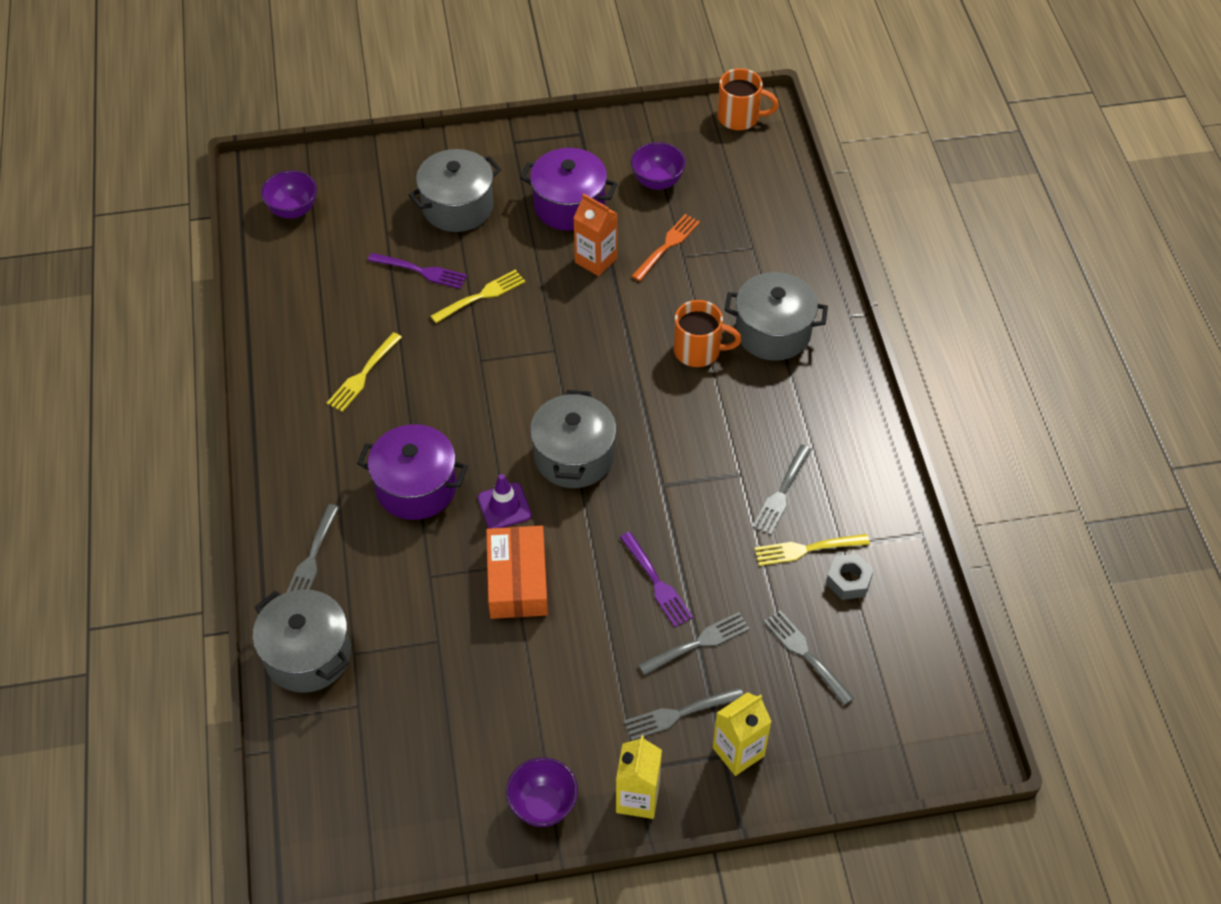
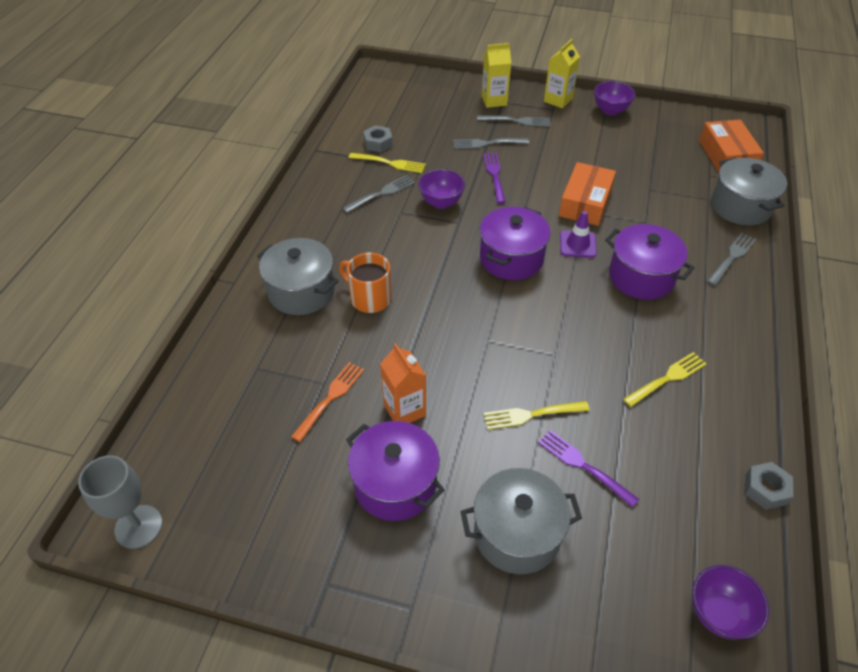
camera: 155 degrees left, 5 degrees down
(261, 306) = (765, 489): none -> grey nut
(337, 762) = (726, 156): none -> orange box
(574, 456) = (511, 258): grey pot -> purple pot
(657, 181) = (288, 476): purple bowl -> purple bowl (441, 202)
(667, 246) = (330, 399): orange fork -> orange fork turned 150 degrees clockwise
(740, 117) = (138, 526): orange mug -> grey goblet
(806, 655) = (429, 122): grey fork -> none

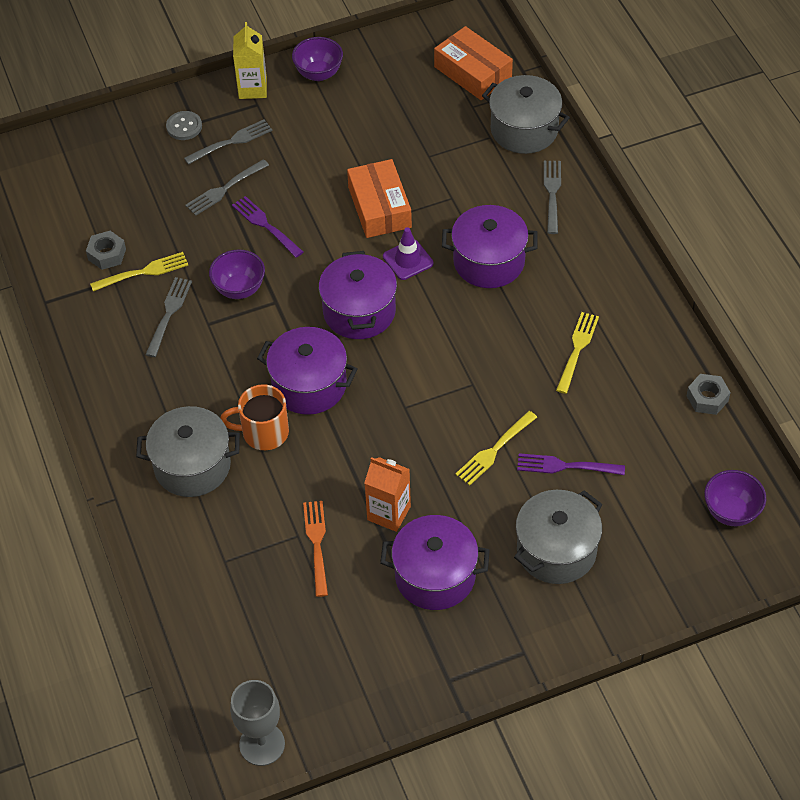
camera: 35 degrees left, 5 degrees up
(431, 286) = (309, 385): none -> purple pot
(494, 100) = (184, 127): yellow carton -> grey button

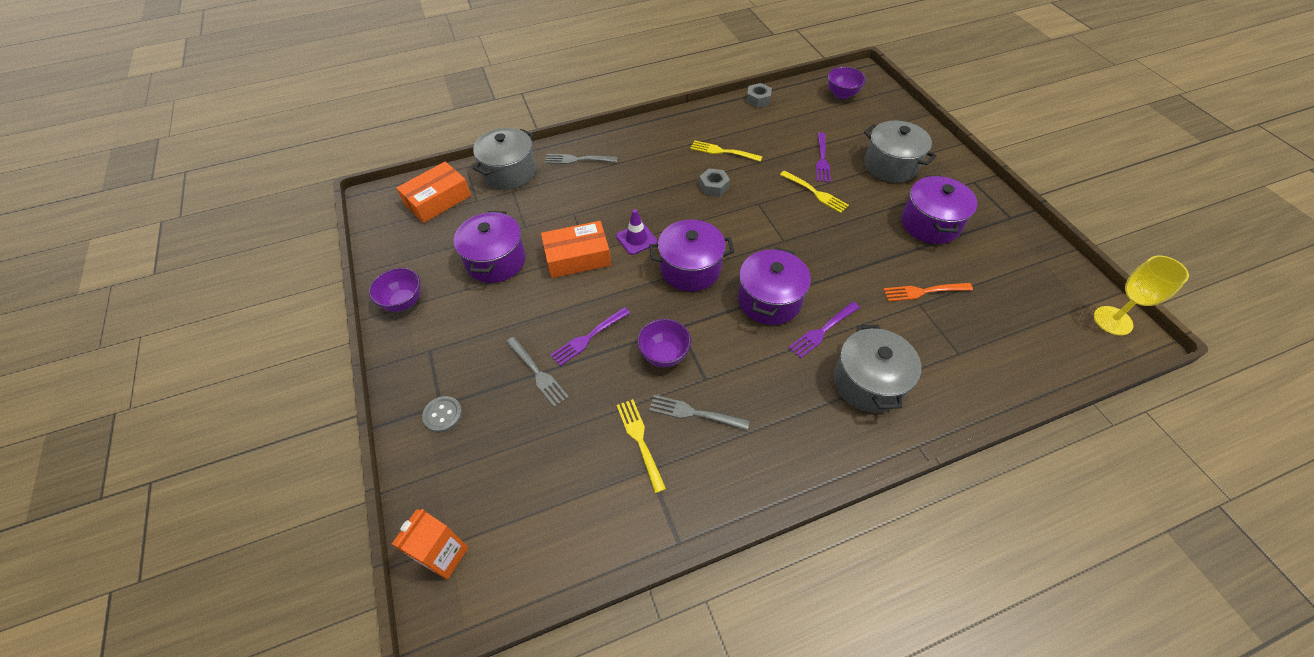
camera: 90 degrees left, 0 degrees up
(107, 254) = (613, 480): grey nut -> grey nut (714, 186)
(231, 142) = (475, 370): grey fork -> none
(252, 88) = (406, 355): yellow carton -> none
(262, 744) = (1112, 320): grey goblet -> yellow goblet
(263, 432) = (823, 330): orange mug -> purple fork
(389, 513) = (883, 249): orange carton -> orange carton (444, 555)
(489, 261) = (641, 193): purple pot -> purple pot (496, 261)

